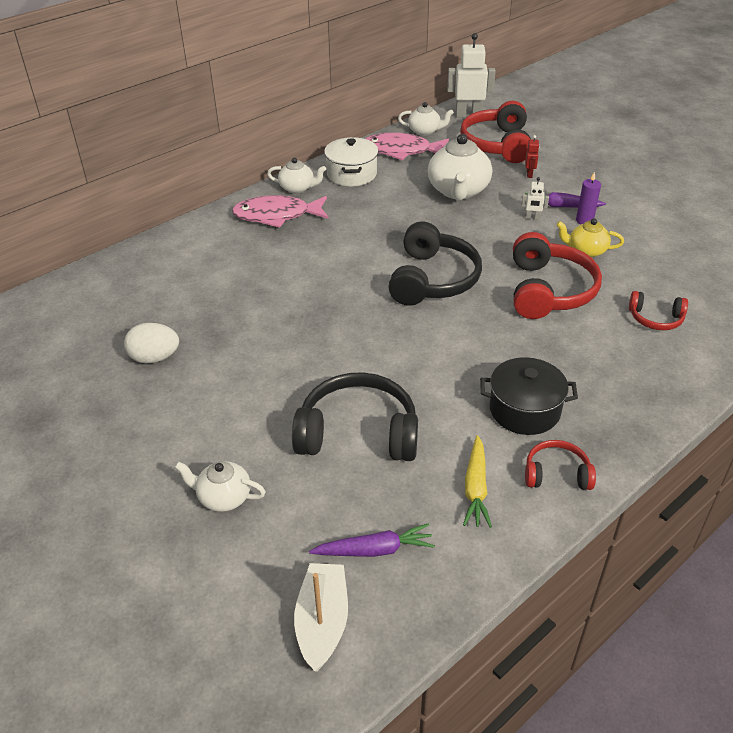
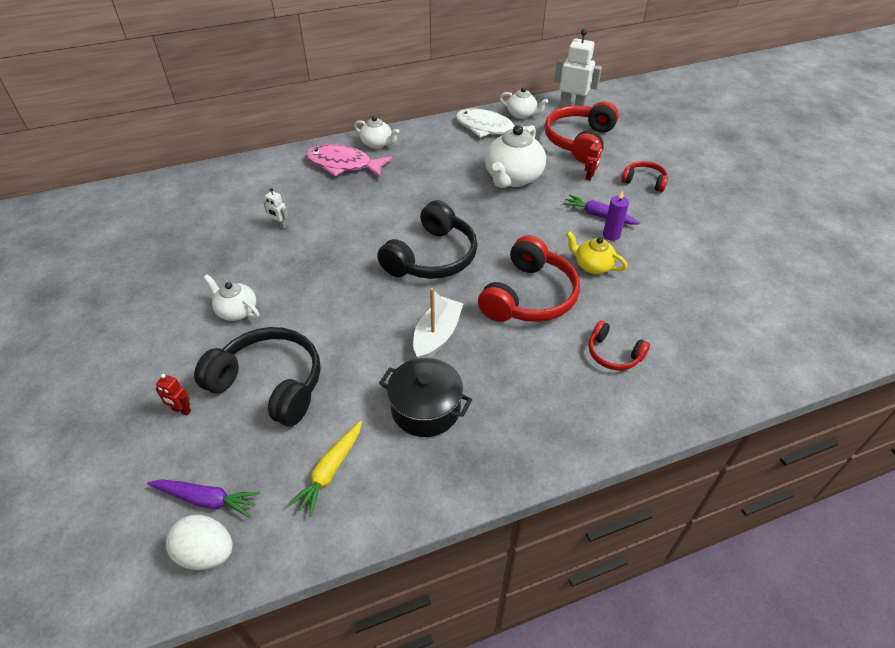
camera: 20 degrees right, 5 degrees up
(155, 358) = (164, 266): white egg -> white egg (206, 553)
(223, 497) = (127, 407): white teapot -> white teapot (236, 311)
(285, 482) = (181, 410): none -> red robot
(322, 622) = (119, 551): white boat -> white boat (437, 335)
(351, 174) = (431, 141): white pot -> none
(401, 151) = (488, 129): pink fish -> white fish
(532, 218) = (563, 220): white robot -> white robot (280, 225)
(556, 474) = (410, 483): red headphones -> red headphones (644, 181)

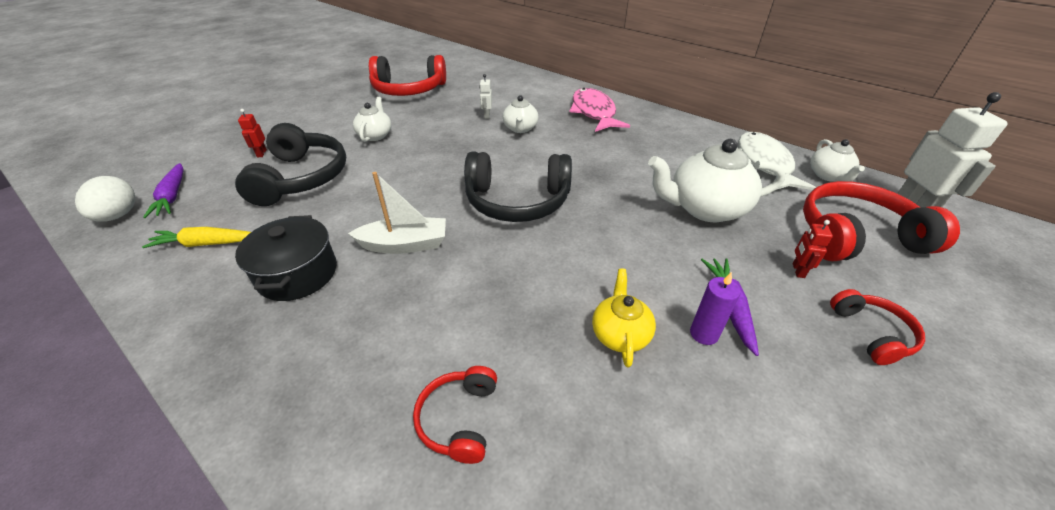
camera: 60 degrees right, 5 degrees down
(377, 144) = (644, 116): white teapot -> white teapot (520, 129)
(529, 296) = (513, 292): red headphones -> red headphones (408, 89)
(589, 176) = (798, 270): red robot -> red robot turned 105 degrees clockwise

